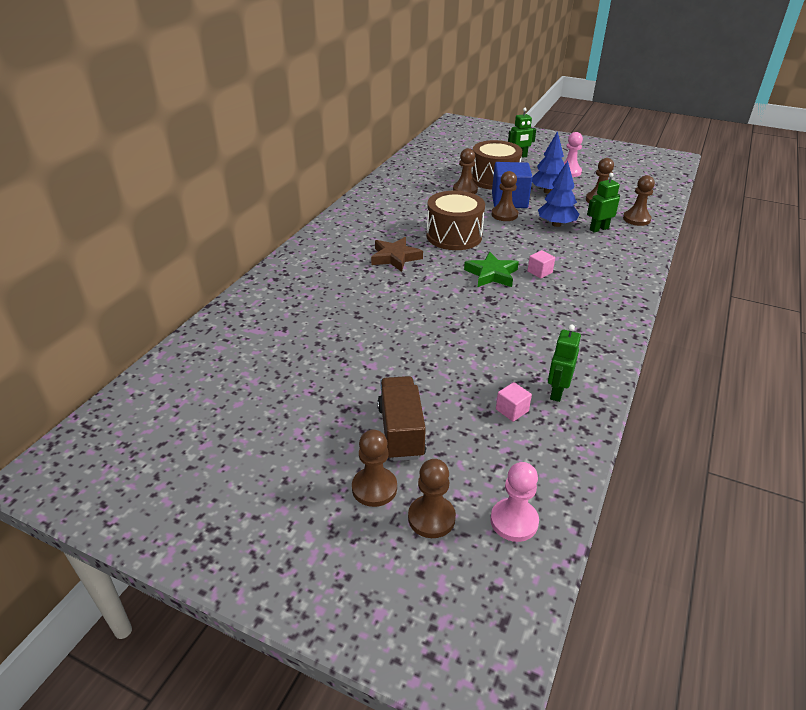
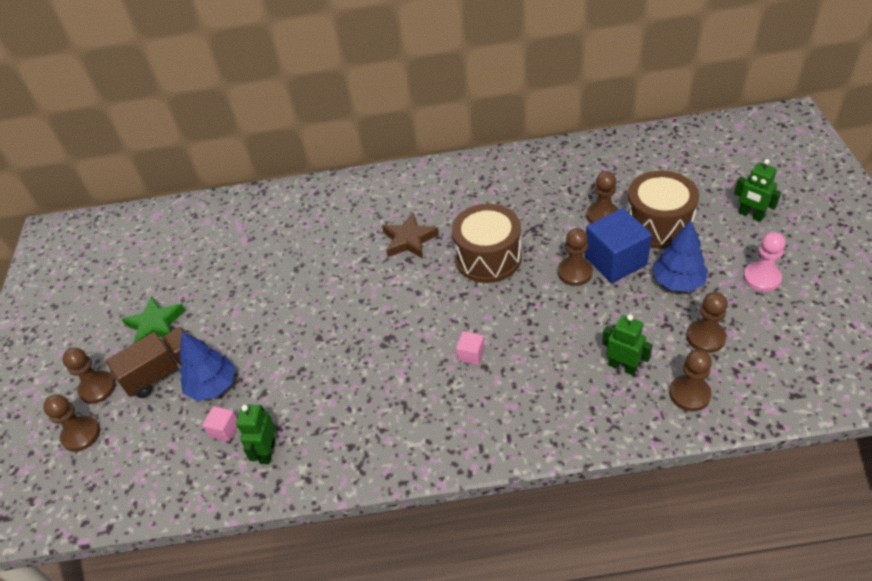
camera: 65 degrees right, 10 degrees up
(491, 274) = (435, 320): green star -> green star (156, 325)
(514, 521) = (96, 486): pink pawn -> none
(556, 224) = (595, 324): blue tree -> blue tree (213, 386)
(557, 392) = (267, 451): green robot -> green robot turned 75 degrees counterclockwise

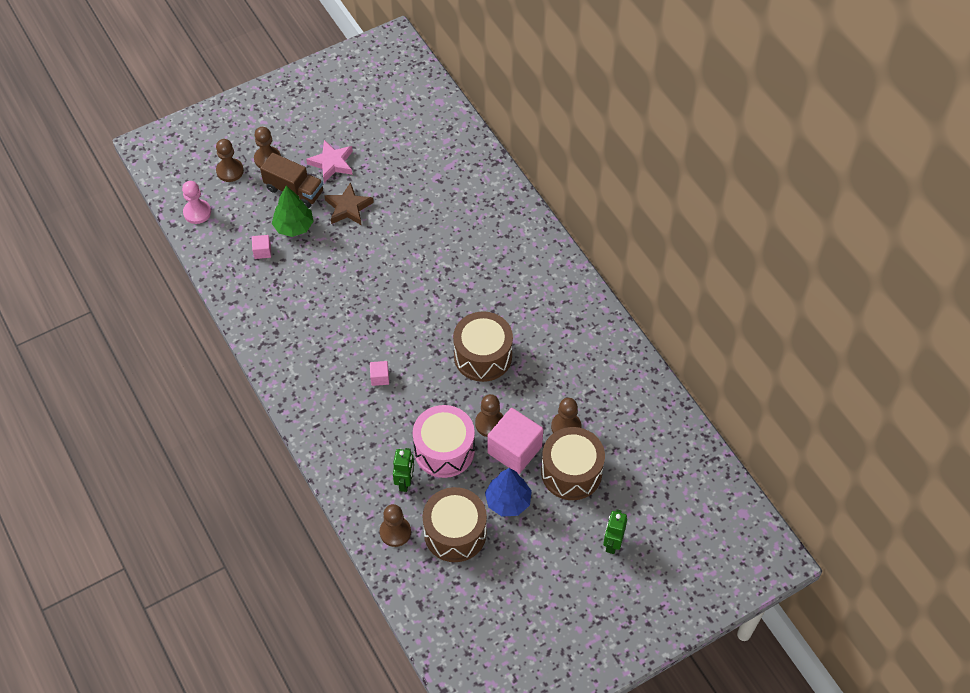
camera: 60 degrees right, 10 degrees up
(156, 325) = (332, 163): green star -> pink star
(213, 386) = (294, 226): blue tree -> green tree
(267, 451) = (255, 285): green robot -> none
(409, 240) = (481, 292): brown star -> brown star (348, 208)
(593, 319) = (444, 450): none -> pink drum
(615, 261) = (514, 450): blue cube -> pink cube
(705, 337) = (455, 533): brown pawn -> brown drum
(761, 278) = (536, 563): pink pawn -> pink pawn (197, 212)

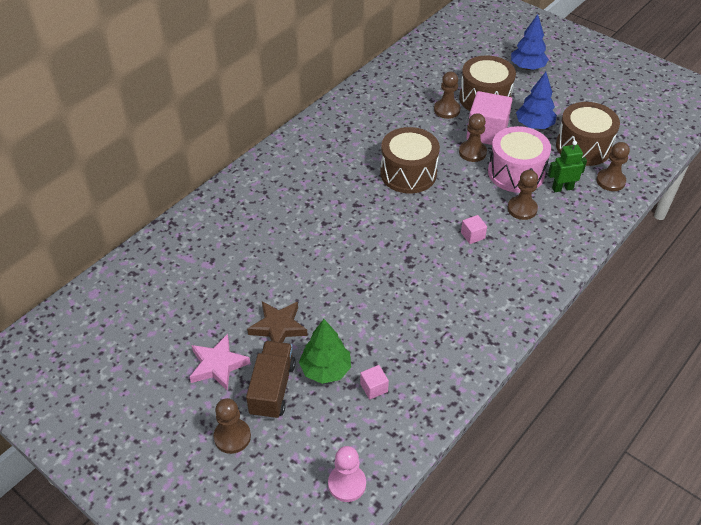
camera: 110 degrees left, 10 degrees down
(230, 171) = (266, 473): brown pawn -> brown pawn (522, 209)
(612, 543) = (527, 67): green robot -> blue tree

